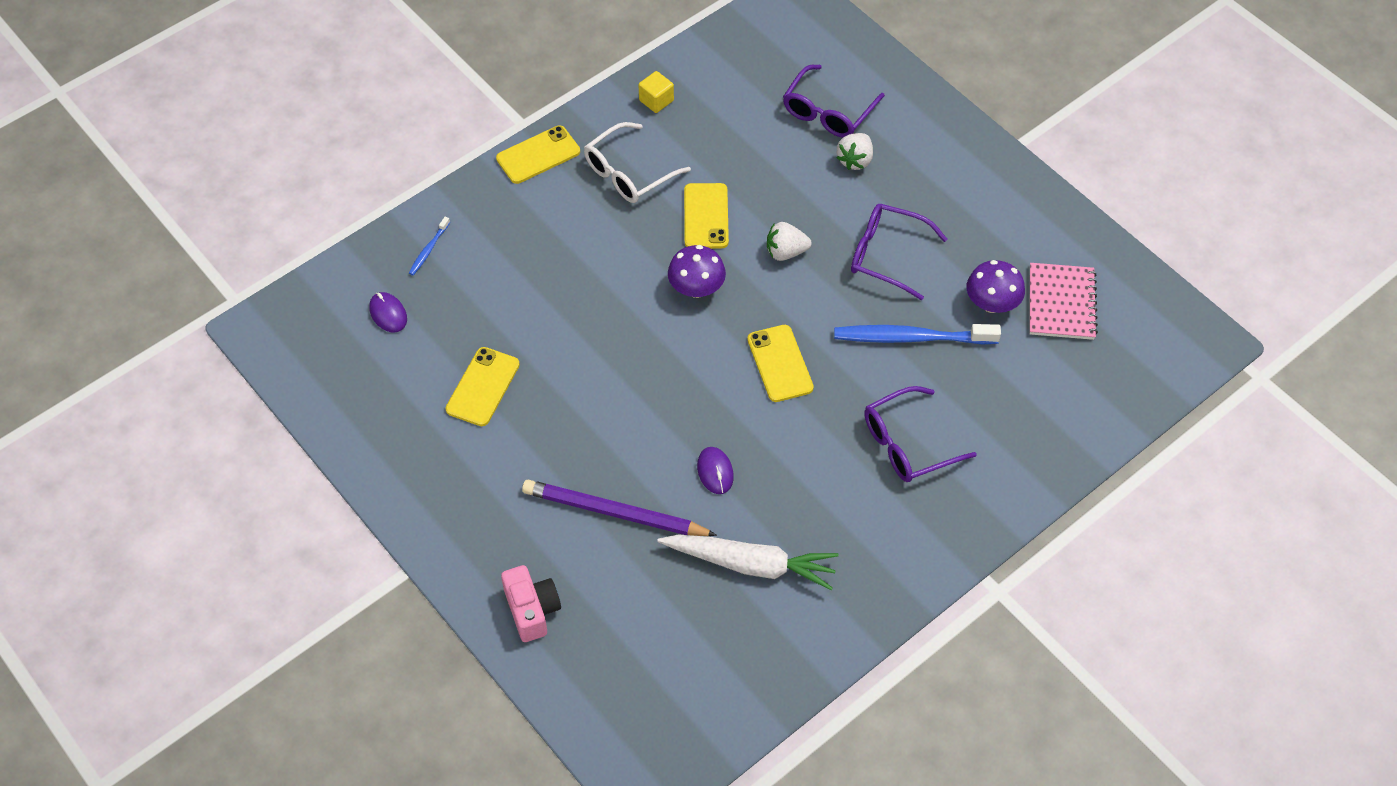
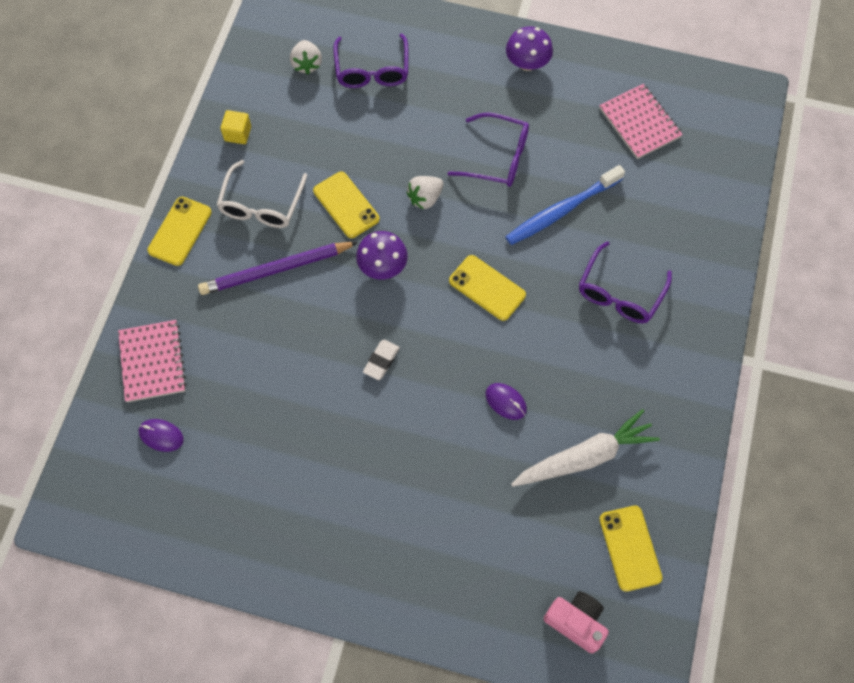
camera: 35 degrees left, 10 degrees up
(429, 249) = (152, 362): blue toothbrush -> pink notebook
(483, 387) = (283, 448): yellow phone -> yellow phone (630, 548)
(532, 610) = (458, 602): pink camera -> pink camera (576, 622)
(615, 512) = (459, 482): purple pencil -> purple pencil (276, 269)
(628, 368) = (381, 361): none -> white eraser
(855, 160) = (420, 97): white strawberry -> white strawberry (307, 64)
(887, 255) = (497, 158): purple glasses -> purple glasses turned 150 degrees counterclockwise
(992, 303) = (595, 151): purple mushroom -> purple mushroom (527, 63)

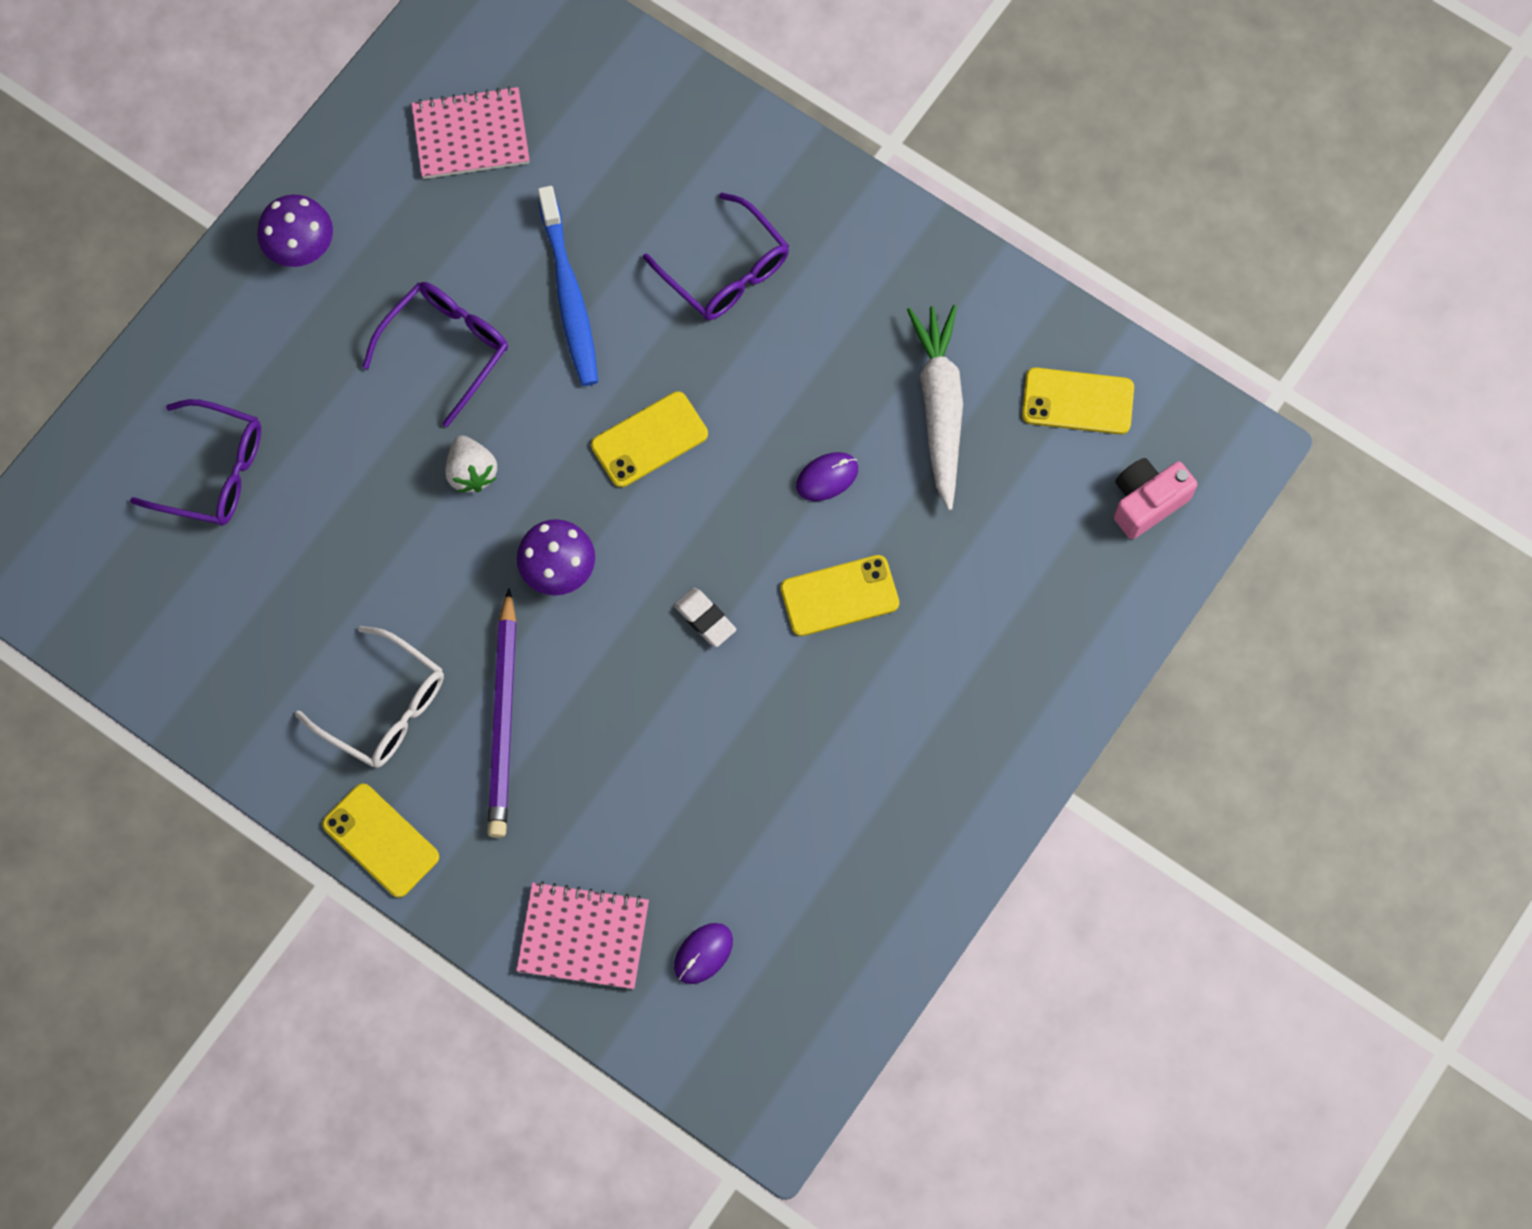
camera: 70 degrees left, 5 degrees up
(238, 134) = (243, 706): yellow cube -> none
(307, 64) = (158, 565): white strawberry -> none
(346, 205) = (436, 586): yellow phone -> yellow phone (839, 596)

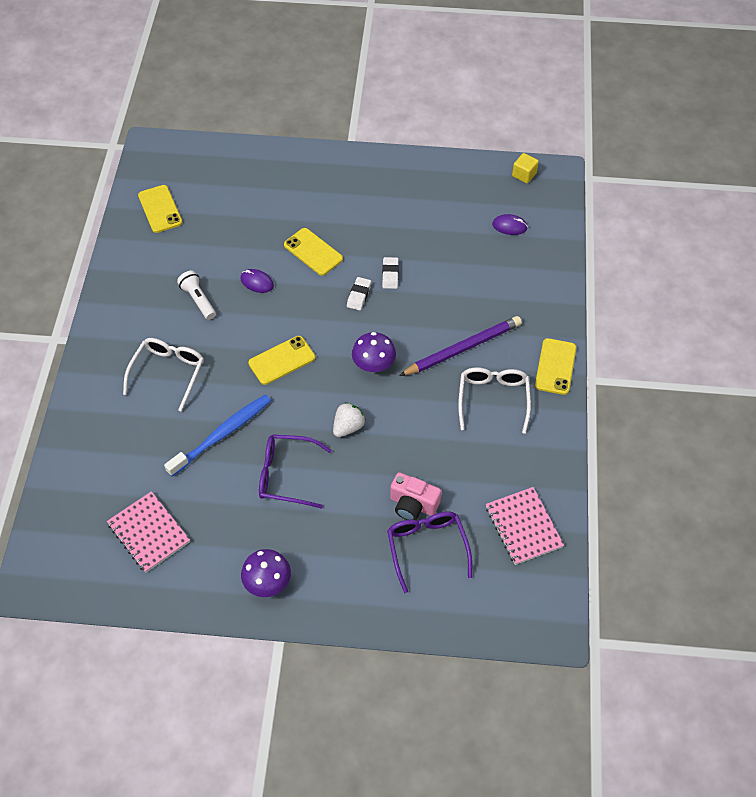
camera: 120 degrees left, 15 degrees down
(583, 936) = (536, 270): pink notebook -> pink notebook (523, 527)
(649, 440) = (282, 360): yellow phone -> yellow phone turned 60 degrees counterclockwise
(717, 691) = (390, 275): none -> white eraser
(726, 271) = (168, 373): purple glasses -> white glasses
(806, 1058) = (524, 175): none -> yellow cube
(843, 374) = (198, 300): none -> white flashlight
(940, 408) = (194, 256): white carrot -> none
(1147, 502) = (196, 167): pink camera -> pink camera (413, 504)

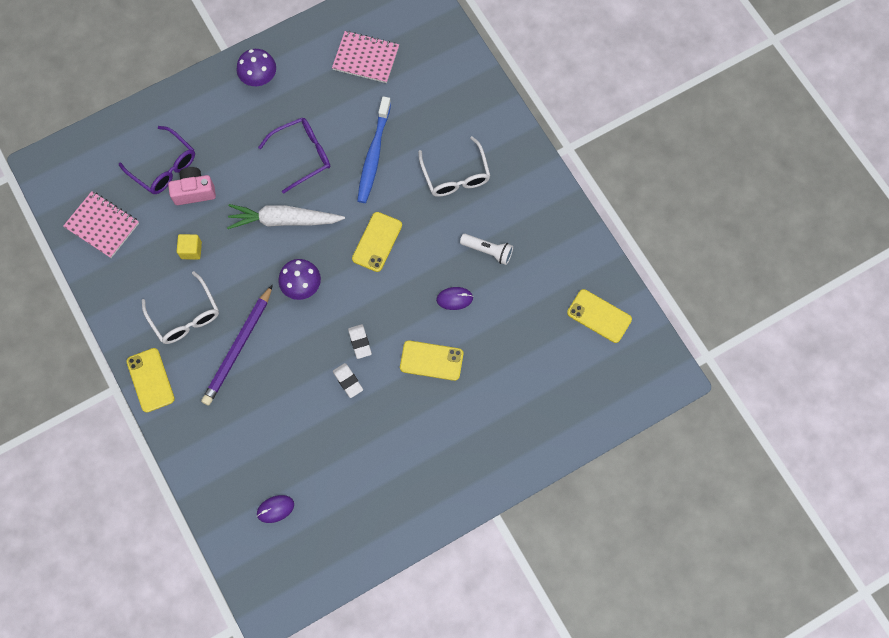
camera: 145 degrees right, 15 degrees up
(348, 427) = (284, 220): white strawberry -> white carrot
(524, 175) = (299, 586): yellow cube -> yellow cube (191, 250)

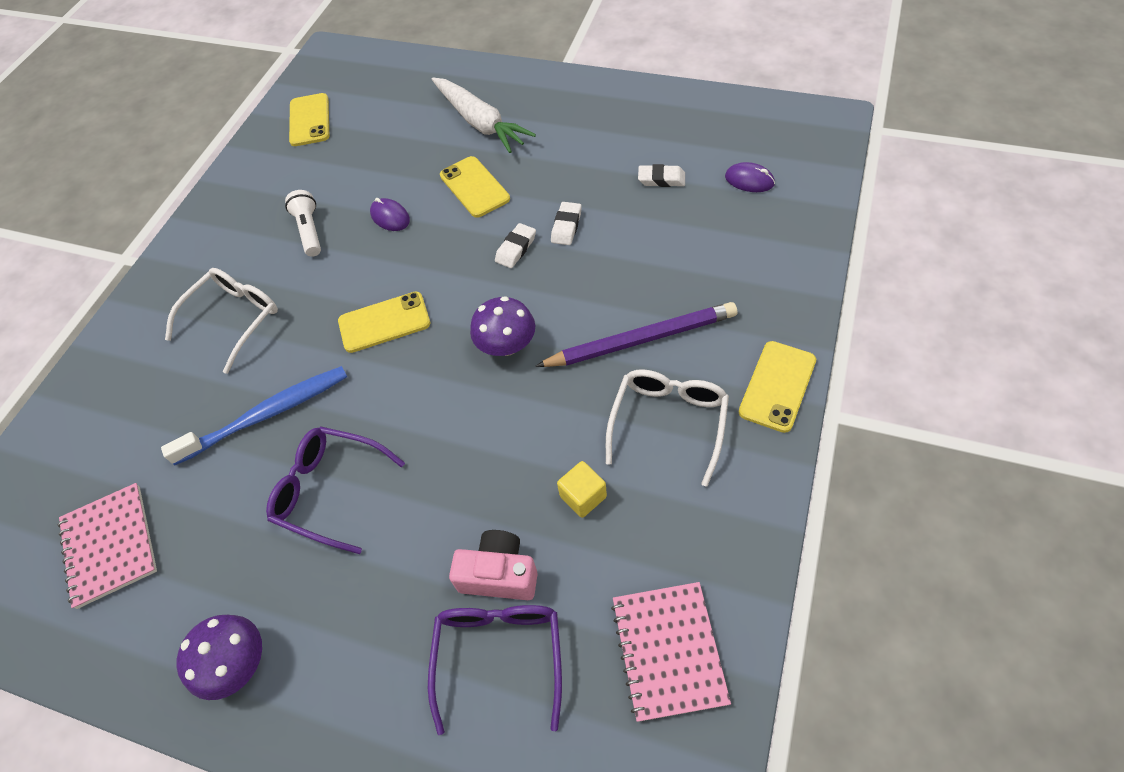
camera: 125 degrees left, 15 degrees down
(194, 191) = (499, 574): pink camera -> pink camera turned 150 degrees clockwise
(284, 220) = (441, 431): white carrot -> white carrot (480, 122)
(328, 464) = (661, 179): none -> white eraser

